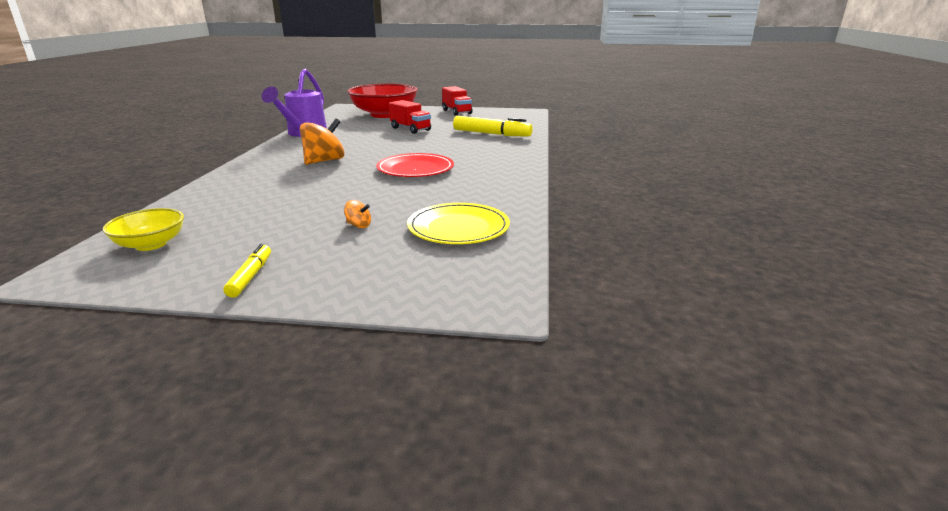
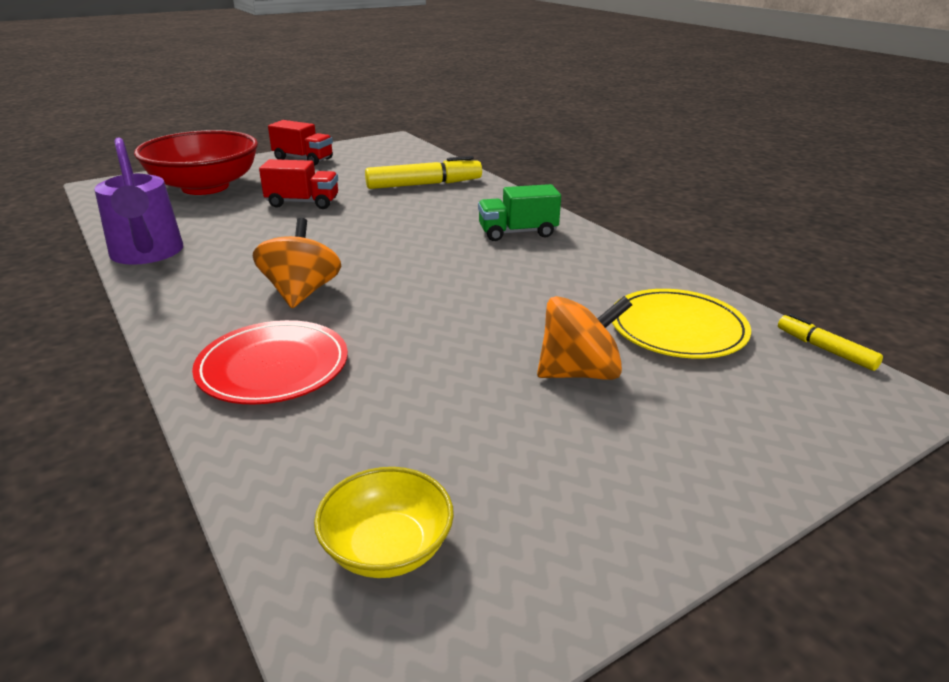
camera: 40 degrees left, 5 degrees up
(250, 276) = (639, 509): yellow marker -> yellow marker (825, 349)
(358, 225) = (579, 373): orange spinning top -> orange spinning top, size x2.19
(415, 169) = (454, 265): red plate -> red plate (273, 367)
(486, 165) = (517, 233): none -> green truck

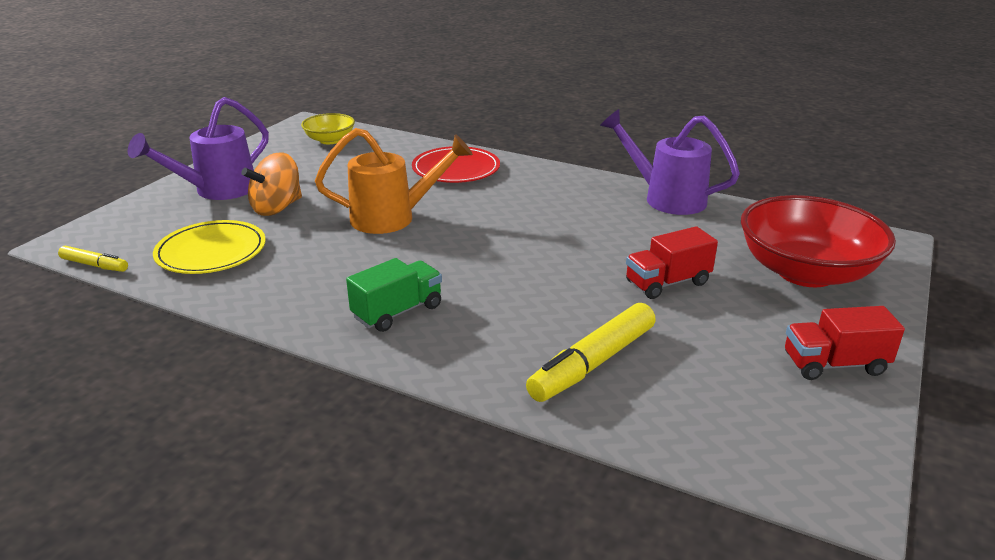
camera: 150 degrees right, 0 degrees up
(301, 293) = (507, 204): orange spinning top -> none
(443, 313) = (393, 218): none -> orange watering can
(670, 445) = (217, 190): none -> purple watering can

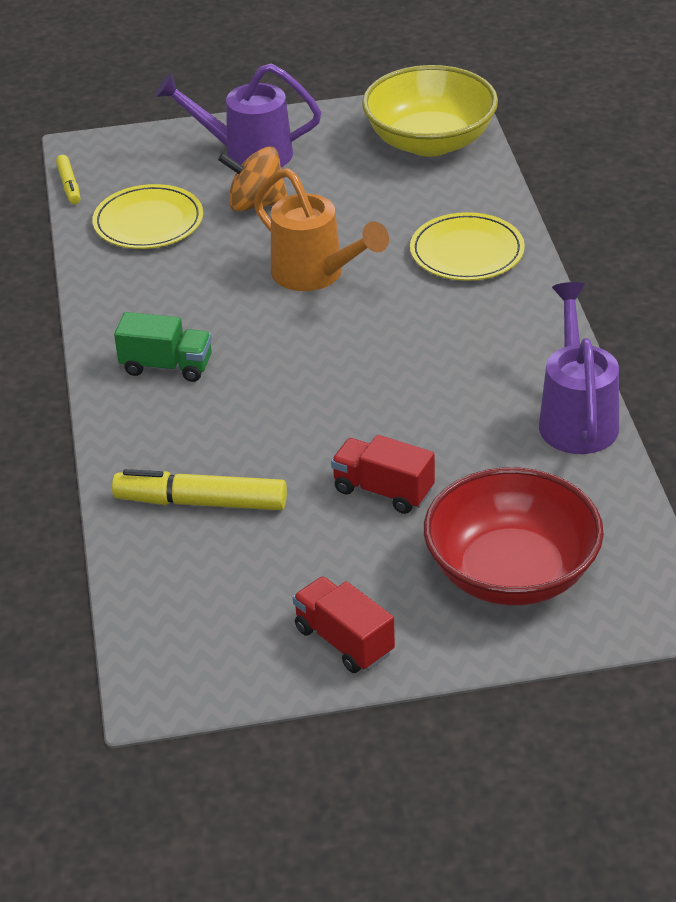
camera: 55 degrees right, 10 degrees up
(330, 140) = (430, 141): yellow bowl -> yellow bowl, size x1.97
(456, 169) = (467, 252): red plate -> yellow plate

